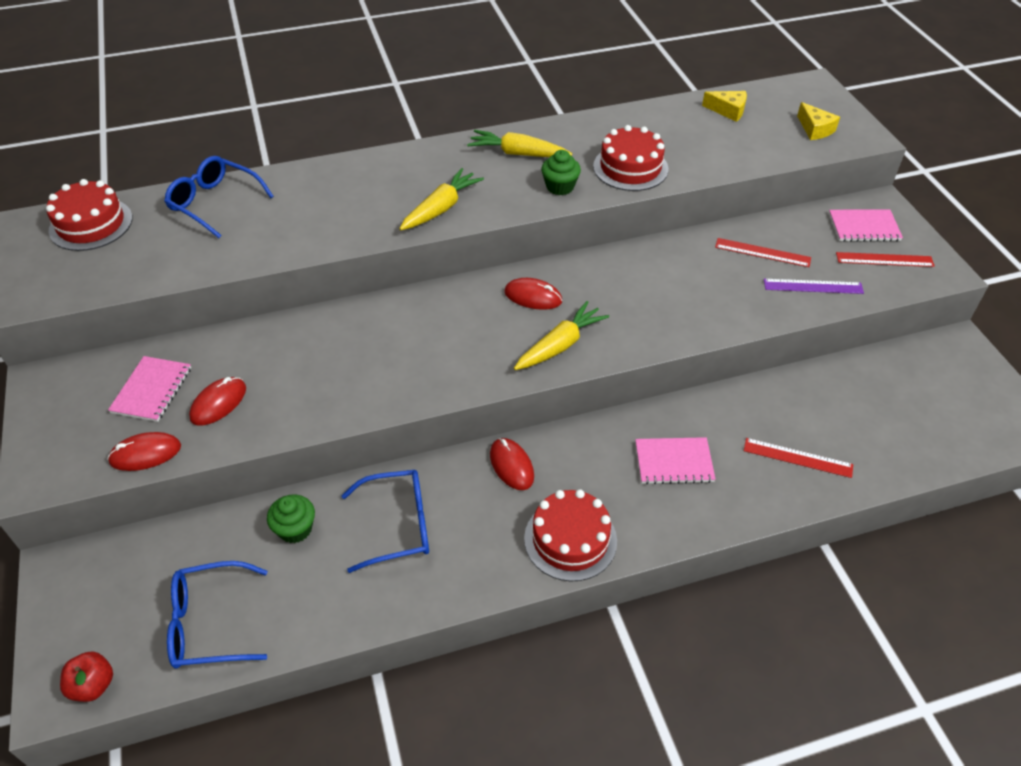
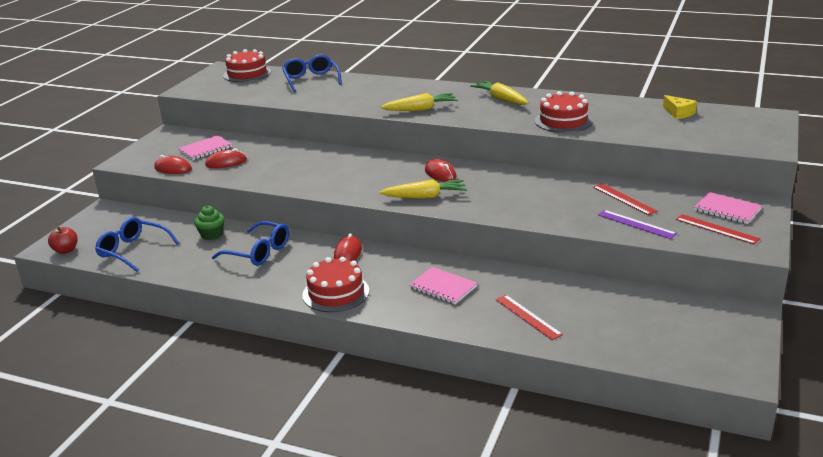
camera: 40 degrees right, 20 degrees down
(560, 187) = (504, 118): green cupcake -> none
(815, 129) = (733, 136): yellow cheese -> none

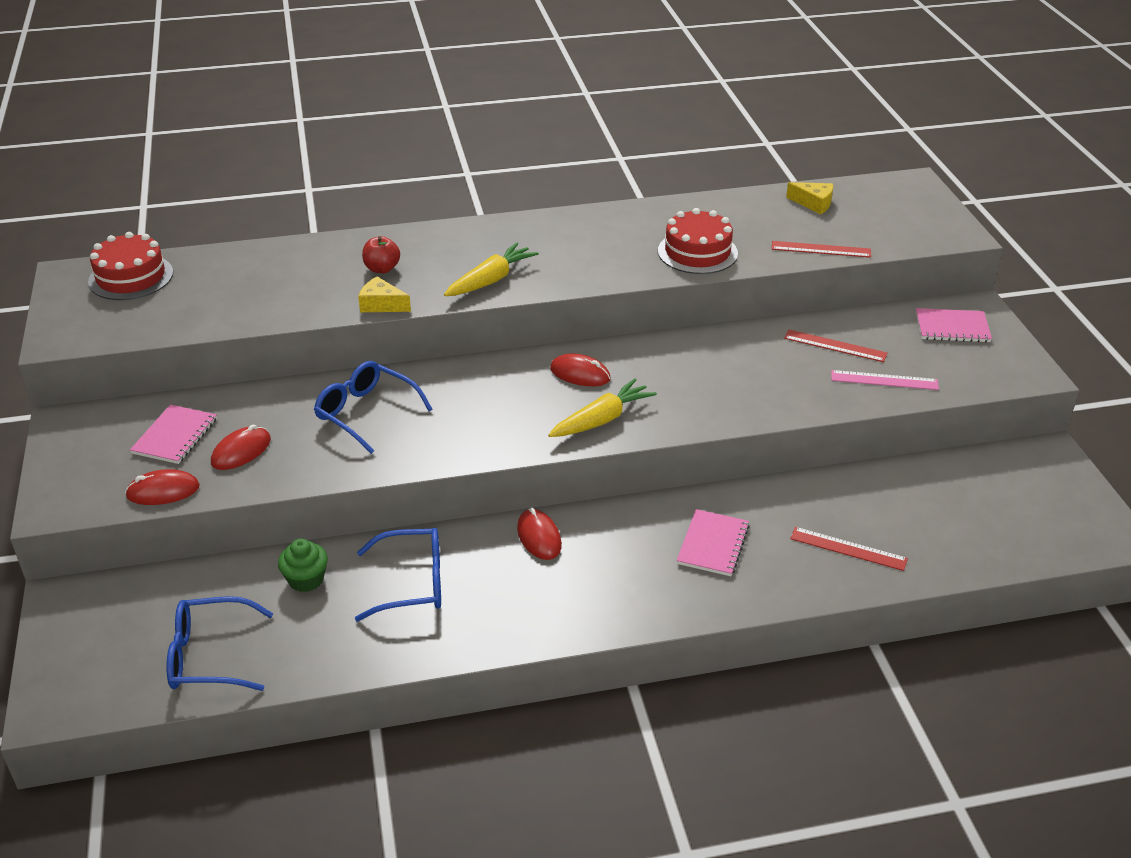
camera: 35 degrees left, 10 degrees up
(66, 250) = (88, 701): red apple -> red apple (382, 269)
(311, 80) = (257, 264): blue glasses -> blue glasses (365, 413)
(336, 293) = (591, 607): red cake -> none
(348, 107) = (381, 304): none -> yellow cheese
(443, 287) = (713, 544): pink notebook -> pink notebook turned 75 degrees counterclockwise
(501, 99) = (579, 234): yellow carrot -> none
(636, 224) = (884, 380): purple ruler -> pink ruler
(717, 229) = (968, 359): red ruler -> red ruler (821, 249)

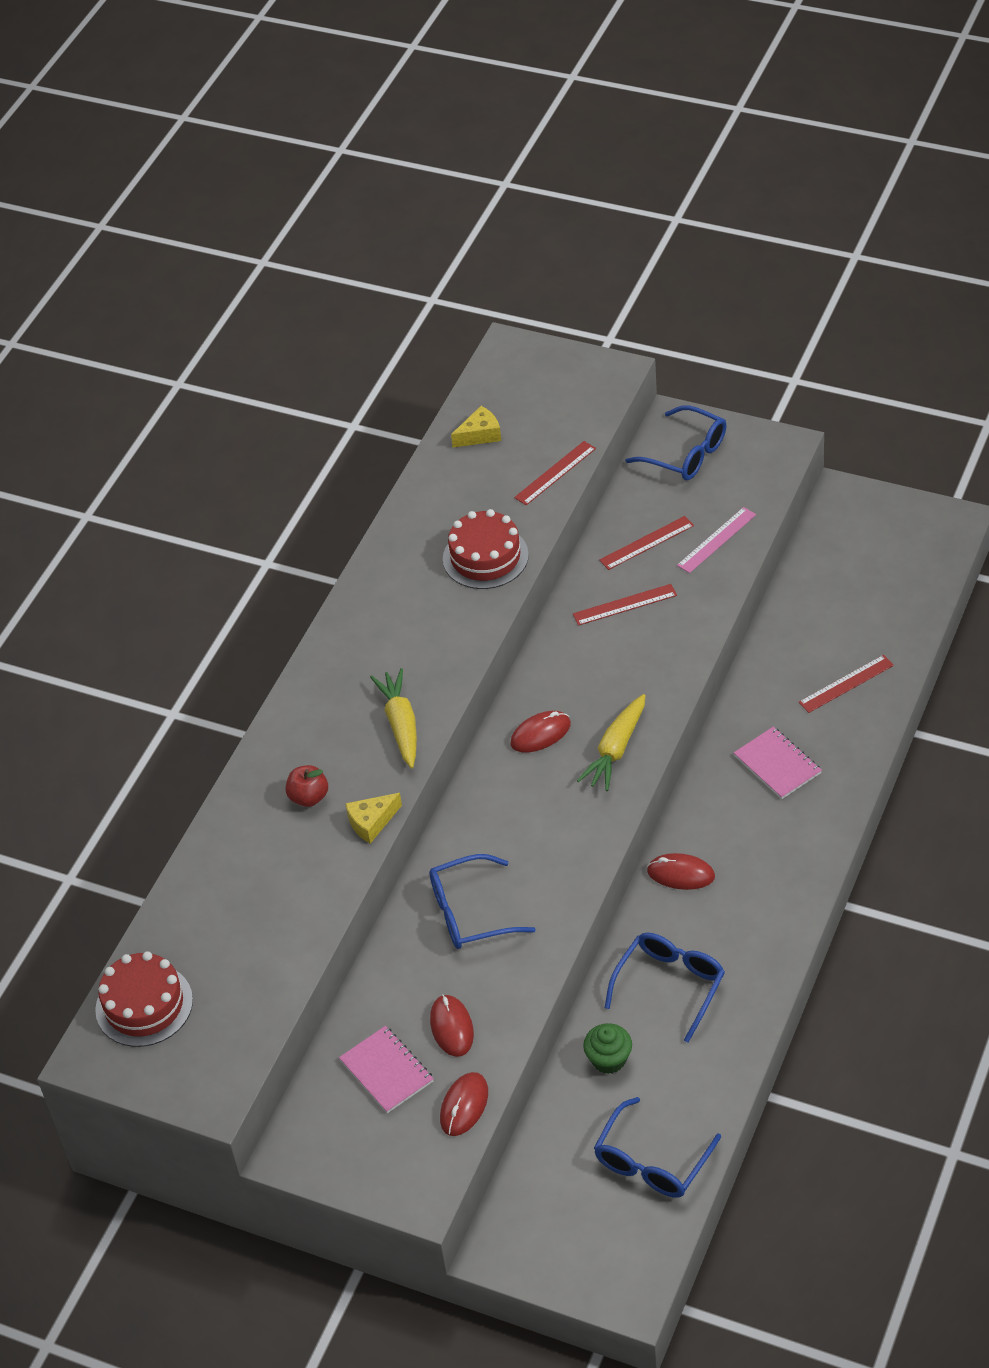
camera: 50 degrees left, 10 degrees up
(602, 419) = (616, 750): yellow carrot -> yellow carrot turned 150 degrees counterclockwise
(758, 361) = (624, 604): none -> red ruler
(952, 327) = (686, 454): pink notebook -> blue glasses

